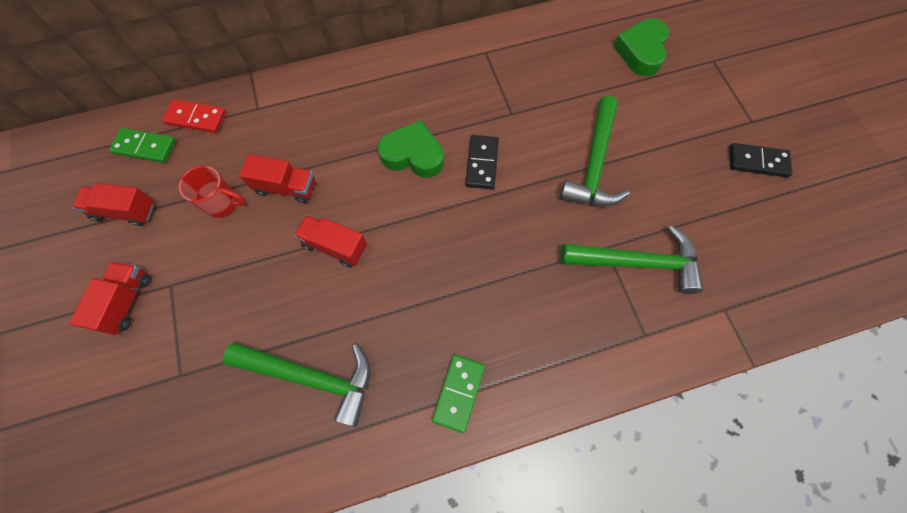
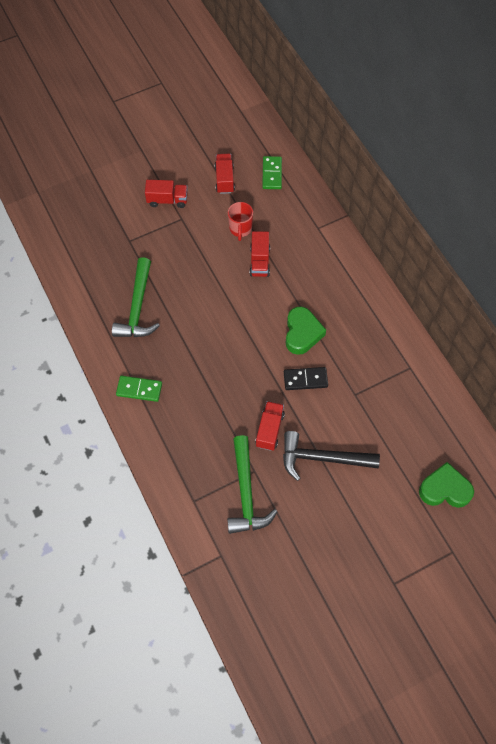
camera: 80 degrees right, 5 degrees down
(196, 118) = (301, 195): red domino -> none
(335, 246) = (223, 300): red truck -> red truck (269, 430)
(594, 164) = (322, 458): green hammer -> black hammer
(757, 162) = (353, 586): black domino -> none

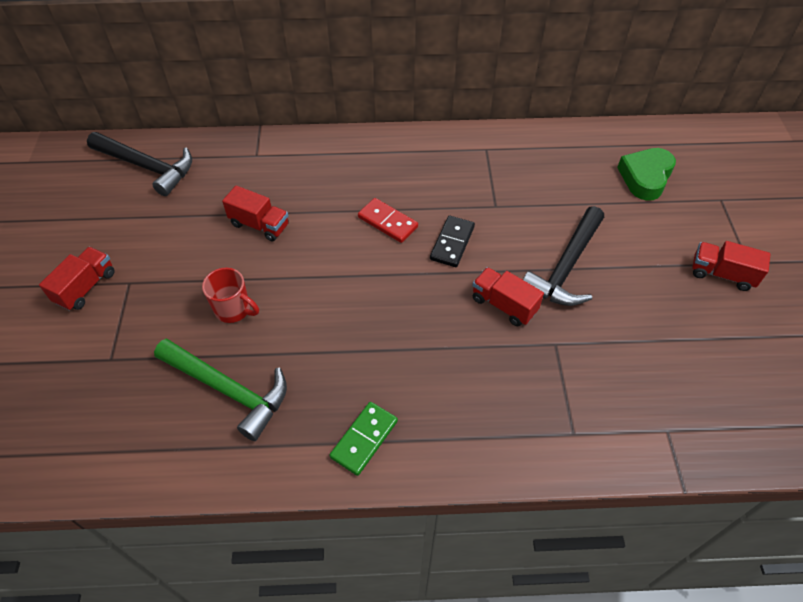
camera: 65 degrees left, 10 degrees down
(224, 179) = (111, 214): red truck -> red truck (721, 274)
(240, 229) = (198, 226): red mug -> red mug (234, 310)
(246, 493) = (583, 365): green hammer -> none
(272, 174) = (147, 167): green domino -> black hammer
(302, 333) = (387, 222): green heart -> red domino

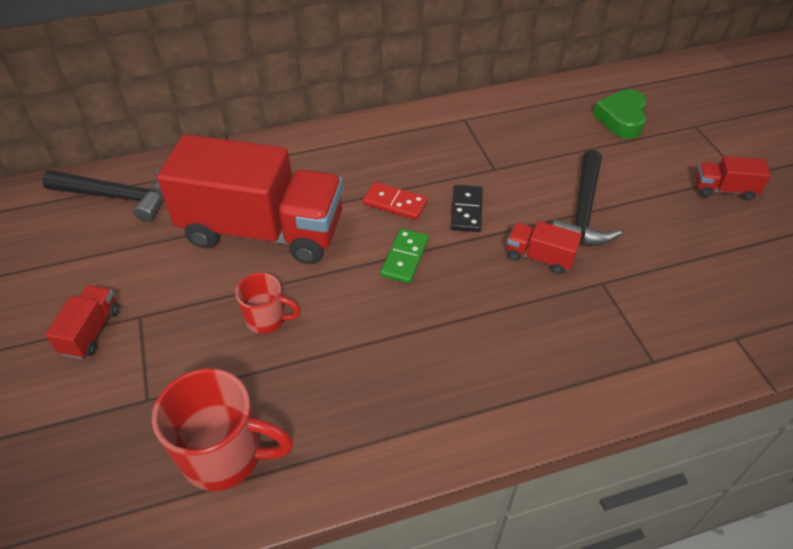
camera: 15 degrees left, 5 degrees down
(156, 426) = (225, 456): none -> red mug
(228, 390) = (291, 400): green hammer -> none
(259, 225) = (263, 231): red truck -> red truck, size x2.46
(364, 439) = (454, 415): green domino -> green domino (405, 258)

